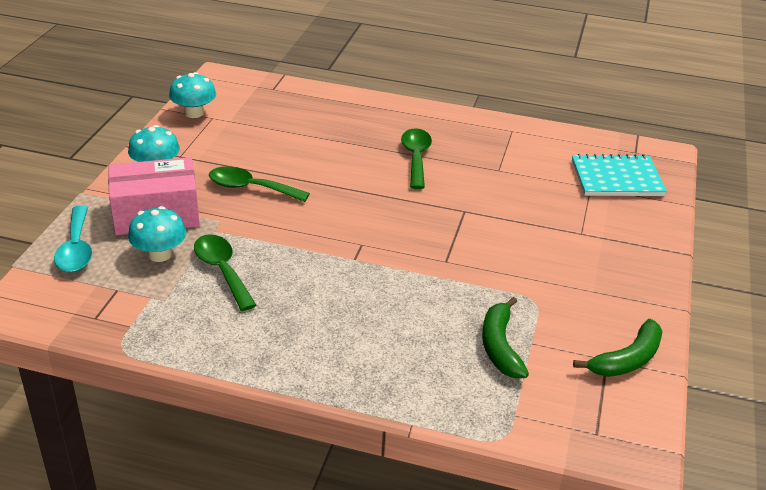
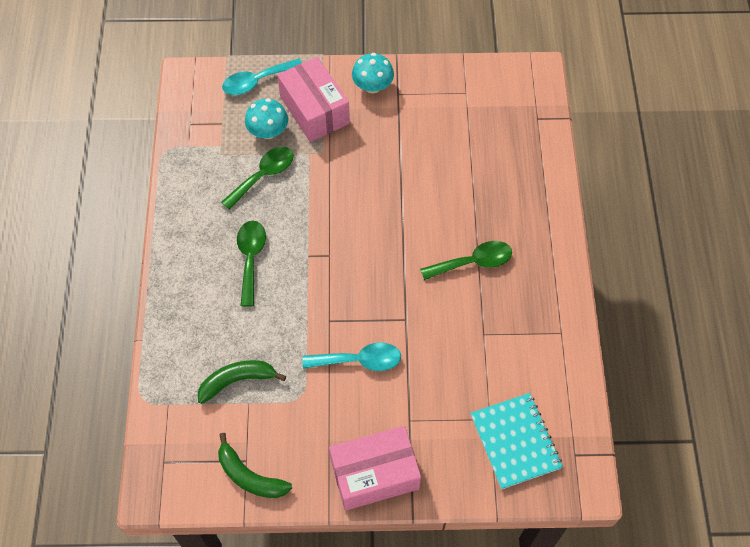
camera: 75 degrees right, 25 degrees up
(194, 113) = (466, 78): turquoise mushroom -> none
(250, 188) = (373, 156): green spoon -> green spoon (251, 258)
(503, 250) = (359, 360): none -> turquoise spoon
(638, 268) = (374, 474): none -> pink box

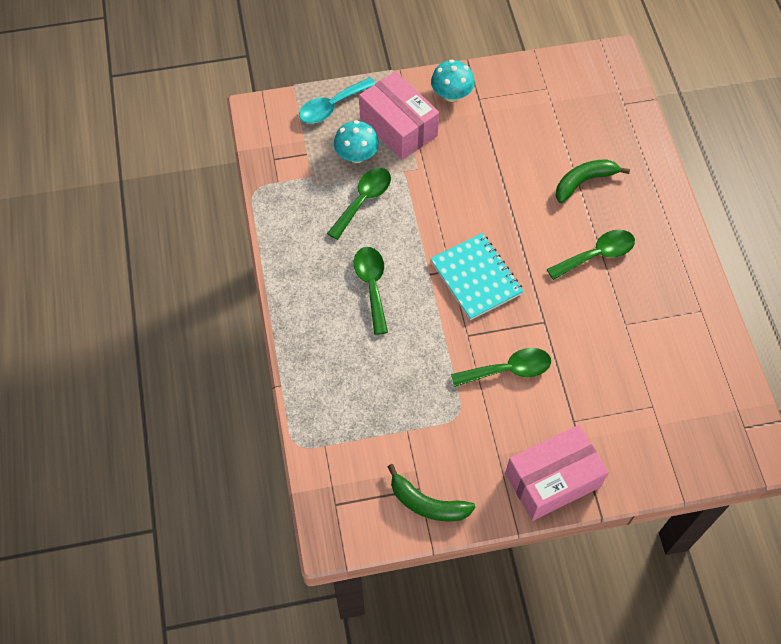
camera: 10 degrees left, 0 degrees up
(237, 381) = (390, 410): green banana -> green banana (584, 182)
(359, 360) = (508, 370): turquoise spoon -> green spoon
(515, 441) = (683, 424): turquoise notebook -> turquoise notebook (476, 278)

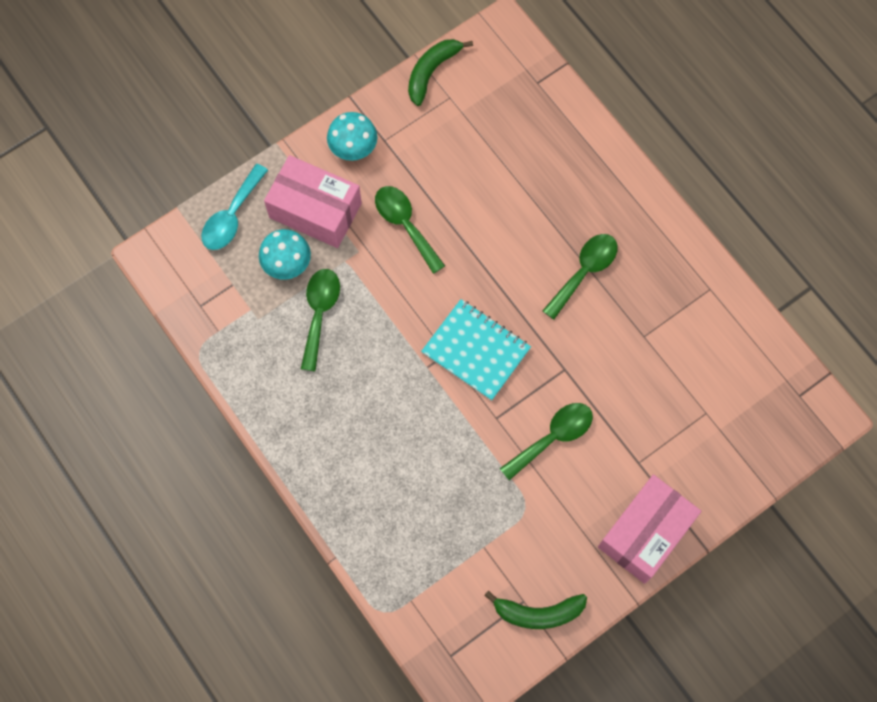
camera: 25 degrees left, 10 degrees up
(372, 285) = (375, 406): green spoon -> green spoon (405, 225)
(584, 182) = (536, 193): green banana -> green banana (431, 72)

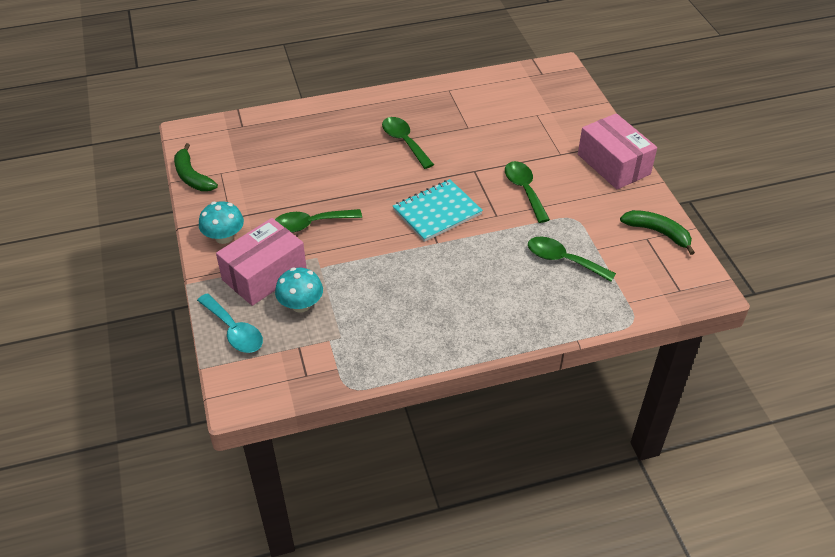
camera: 70 degrees left, 25 degrees down
(319, 313) = (357, 295): green spoon -> green spoon (563, 260)
(538, 613) = (658, 233): green banana -> green banana turned 75 degrees counterclockwise

